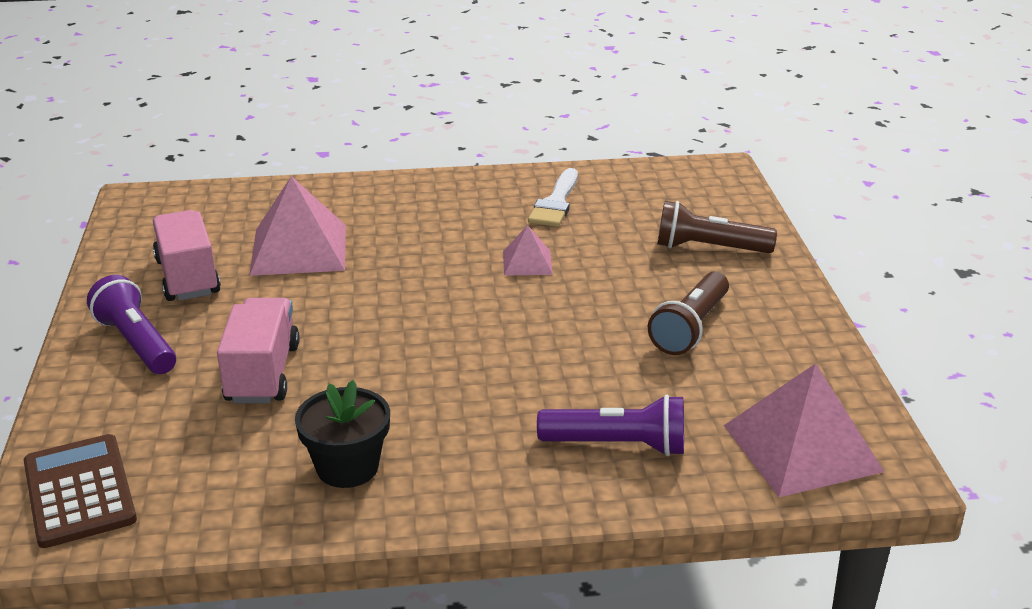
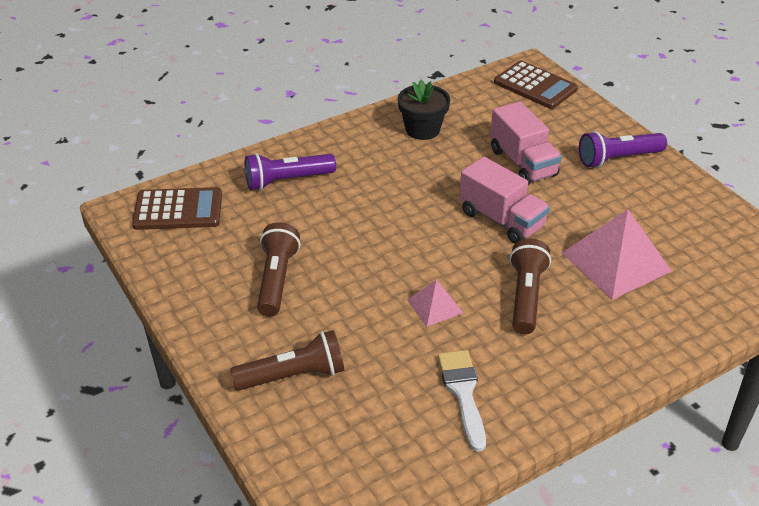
camera: 155 degrees right, 10 degrees up
(137, 343) = (618, 159): purple flashlight -> purple flashlight turned 135 degrees clockwise
(188, 277) = (657, 212): pink truck -> pink truck (501, 220)
(426, 247) = (526, 296): none -> brown flashlight
(802, 447) = (178, 210): pink pyramid -> brown calculator

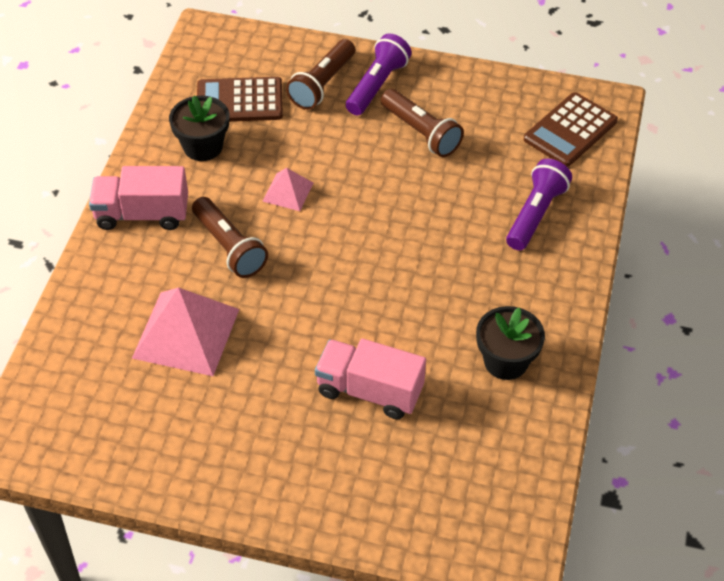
camera: 135 degrees right, 10 degrees up
(463, 393) = (203, 146): white brush -> black flower pot
(501, 220) = (320, 307): pink truck -> pink truck (142, 214)
(535, 86) = (475, 527): brown calculator -> brown calculator (239, 101)
(618, 159) = (285, 471): purple flashlight -> purple flashlight (377, 85)

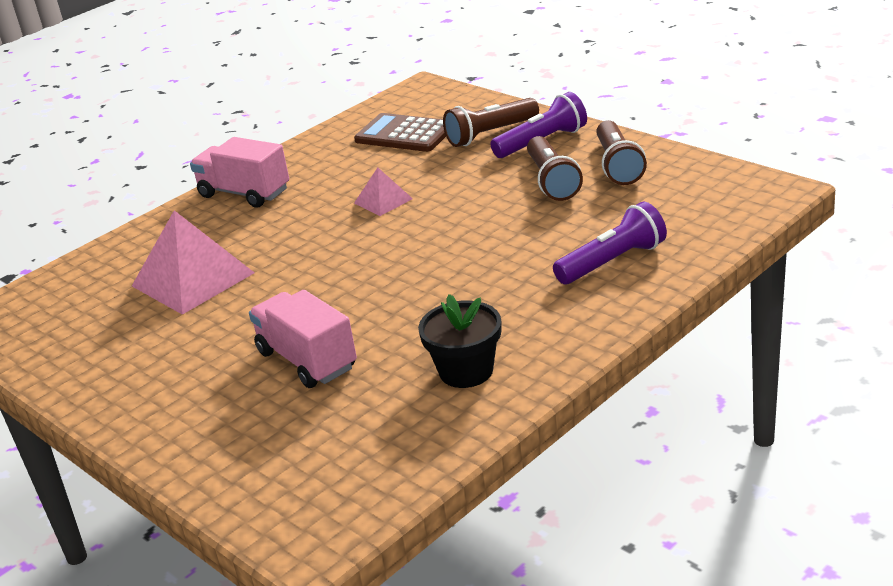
camera: 35 degrees right, 20 degrees down
(203, 146) = (341, 158): black flower pot -> none
(229, 247) = (292, 228): brown flashlight -> brown flashlight (618, 165)
(570, 130) = (714, 205): brown calculator -> none

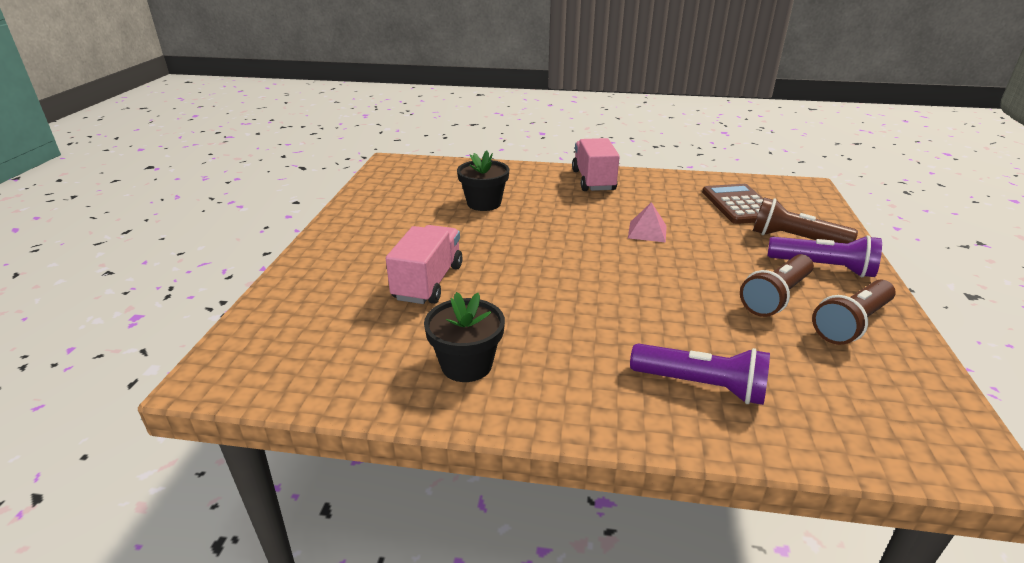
camera: 50 degrees right, 0 degrees up
(192, 279) = (484, 203): pink pyramid -> black flower pot

